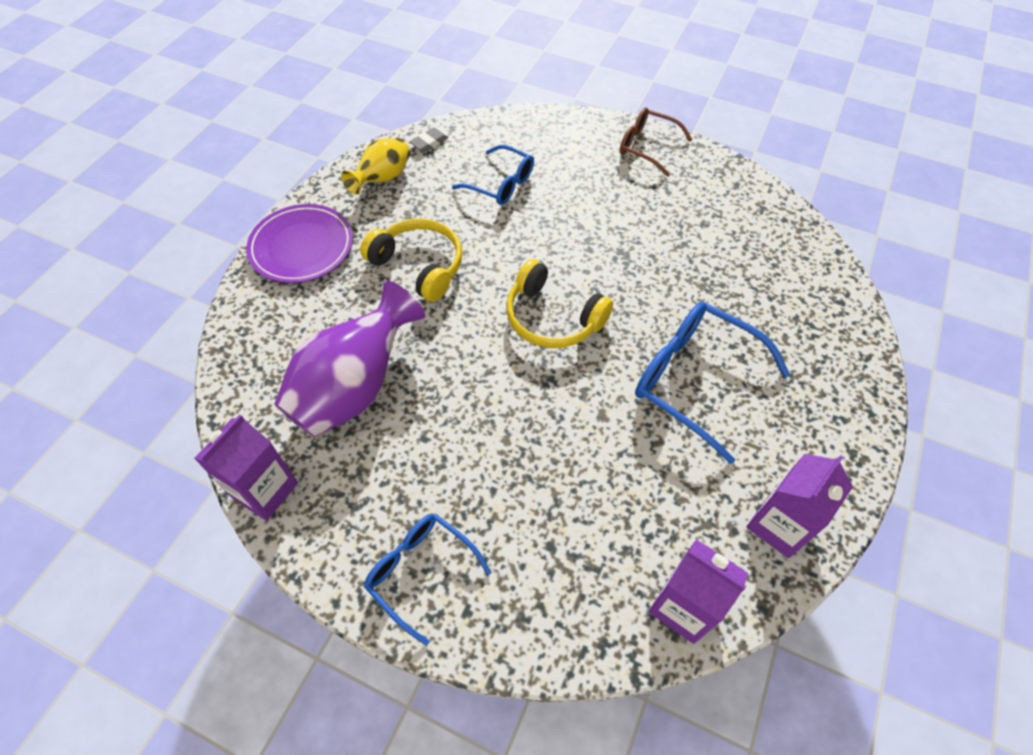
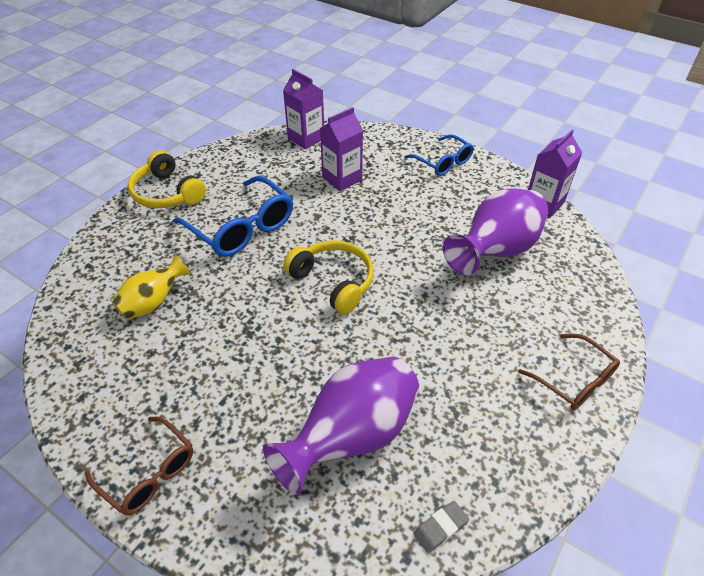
camera: 170 degrees left, 10 degrees down
(302, 247) = (574, 380): purple plate -> brown glasses
(382, 179) = (499, 466): yellow vase -> yellow vase (154, 303)
(419, 266) = (449, 343): yellow headphones -> yellow headphones (167, 193)
(501, 184) = (352, 436): blue glasses -> purple vase
(779, 525) = (236, 158): purple carton -> purple carton (342, 179)

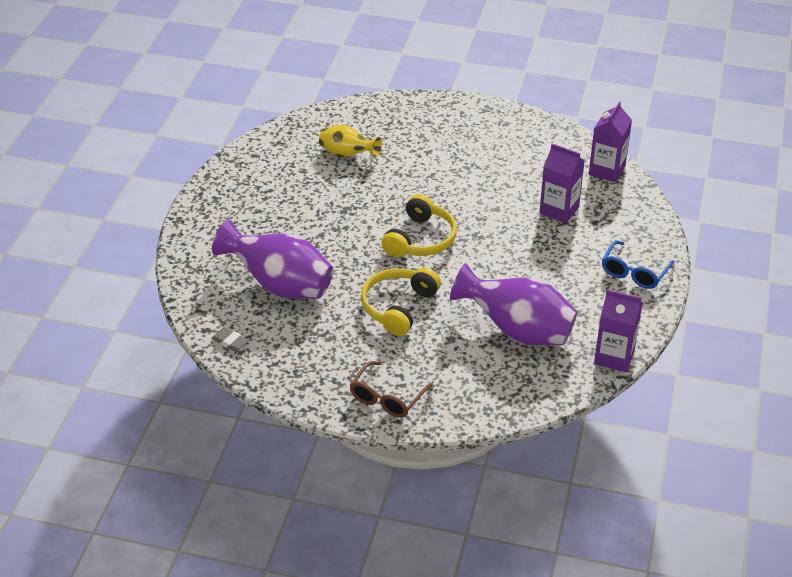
camera: 70 degrees right, 5 degrees down
(149, 473) = (215, 204): brown glasses -> none
(167, 193) = (470, 116): yellow headphones -> yellow headphones (398, 307)
(242, 228) = (453, 171): blue glasses -> none

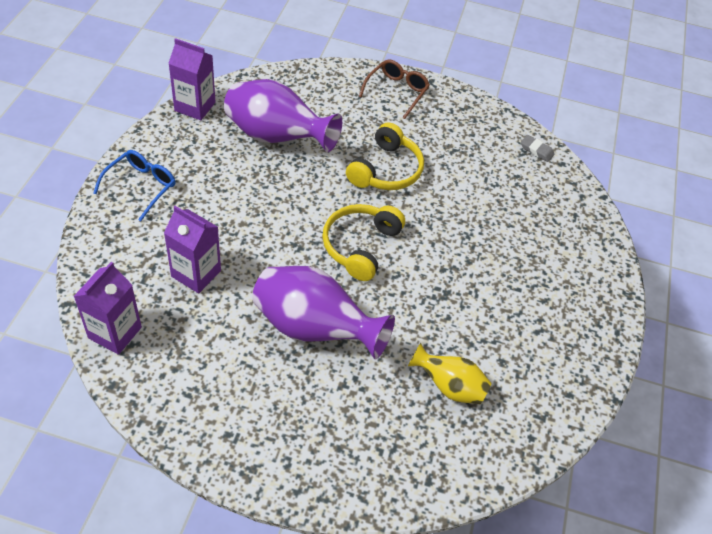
camera: 175 degrees right, 10 degrees up
(279, 285) = (502, 203): purple vase -> purple vase (314, 328)

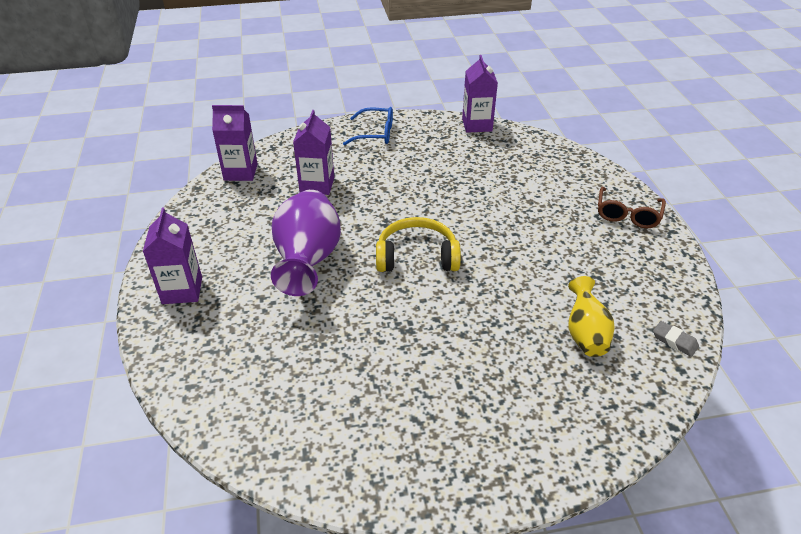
camera: 70 degrees right, 10 degrees down
(277, 137) = (490, 171): purple vase -> none
(291, 451) = (182, 290): none -> purple carton
(386, 170) = (521, 241): yellow headphones -> none
(396, 92) = (627, 215): brown glasses -> brown glasses turned 105 degrees clockwise
(449, 386) = (300, 367): yellow vase -> yellow vase (585, 334)
(536, 150) = (674, 341): grey eraser -> grey eraser turned 60 degrees counterclockwise

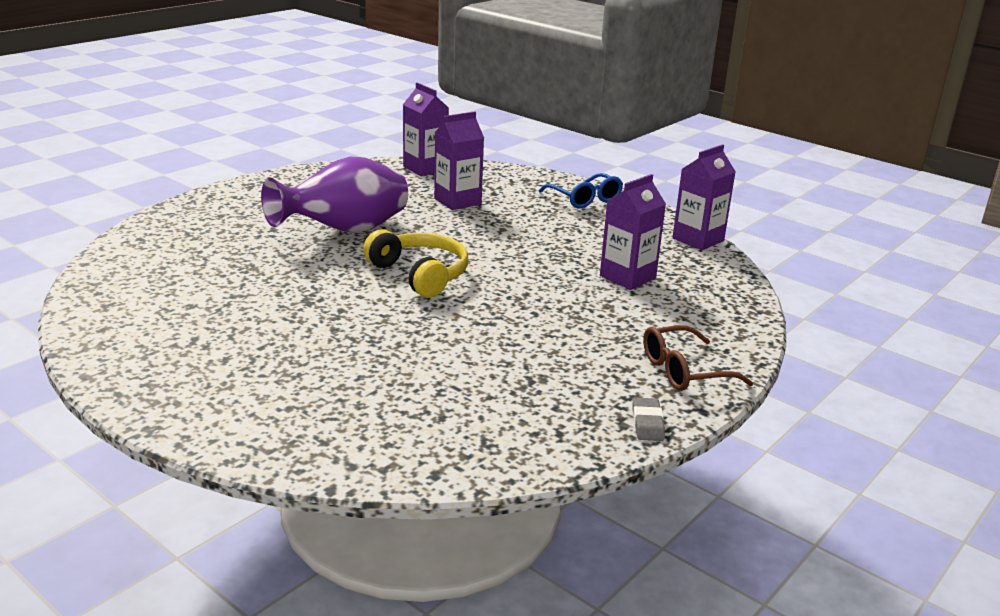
camera: 50 degrees right, 15 degrees down
(182, 290) = (243, 199): purple carton -> purple carton (627, 277)
(585, 334) = (420, 396): yellow vase -> none
(674, 341) = (482, 458): grey eraser -> grey eraser (647, 423)

